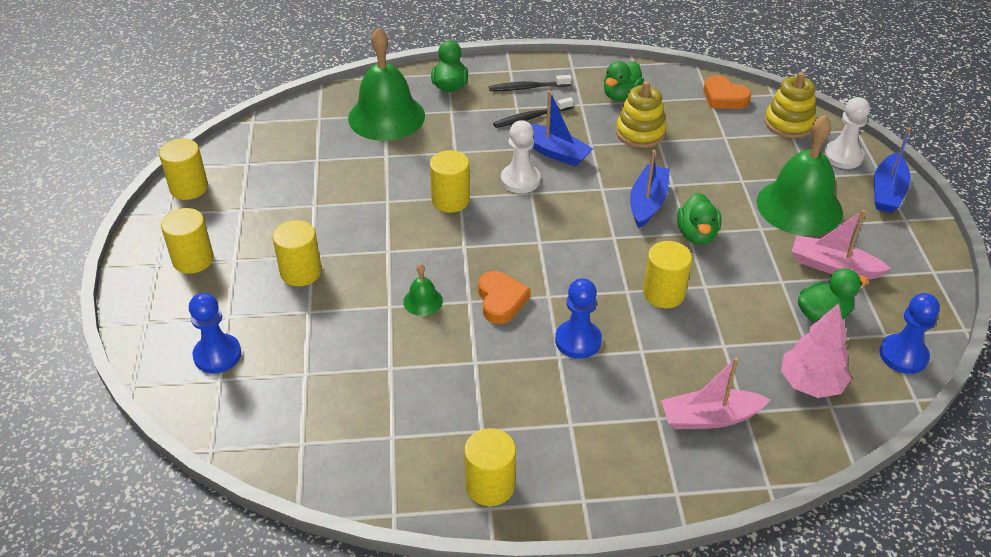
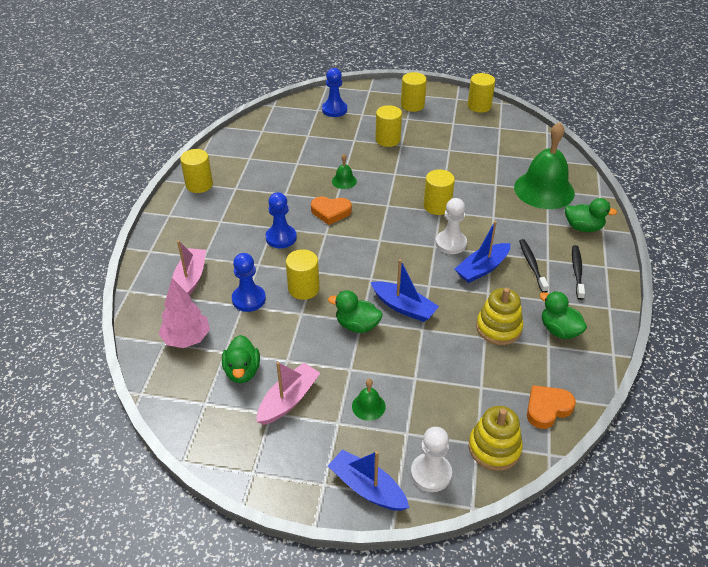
camera: 105 degrees right, 0 degrees up
(799, 206) = (368, 406): green bell -> green bell, size x0.43
(903, 355) = (181, 404): blue pawn -> blue pawn (249, 299)

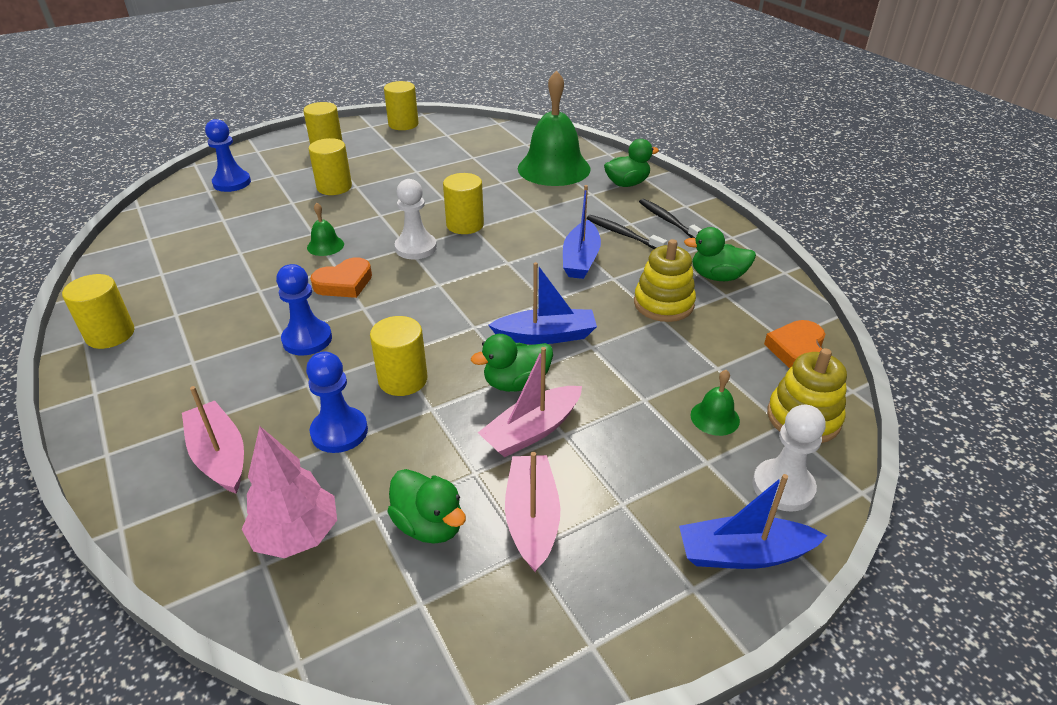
camera: 40 degrees left, 5 degrees down
(336, 356) = (532, 430): none -> pink boat
(368, 406) = (633, 461): green bell -> green bell (715, 417)
(451, 243) = (521, 252): white pawn -> white pawn (416, 248)

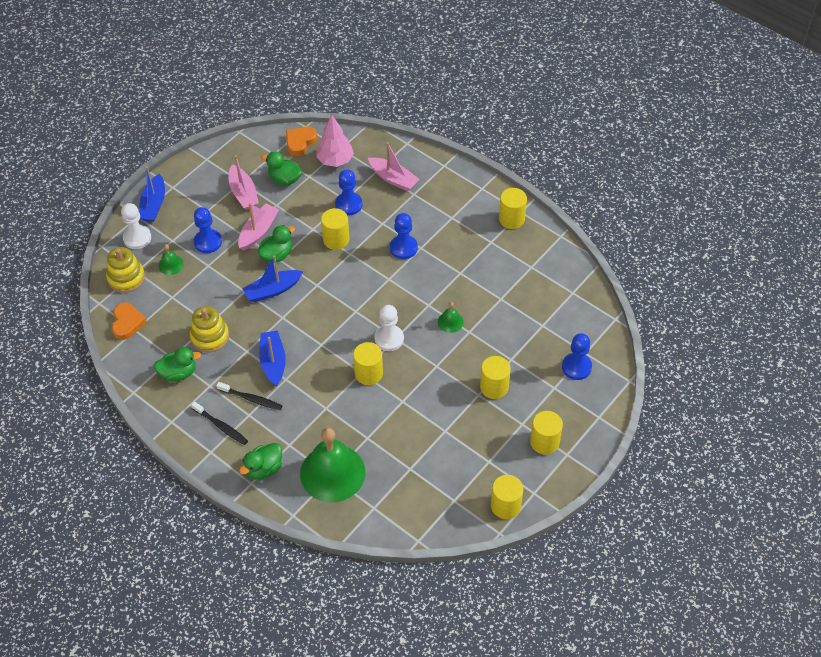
camera: 160 degrees right, 15 degrees up
(344, 283) = (413, 293): orange heart -> orange heart (300, 142)
(635, 438) = (208, 242): none -> blue pawn
(743, 554) = (154, 205): blue boat -> blue boat turned 120 degrees clockwise

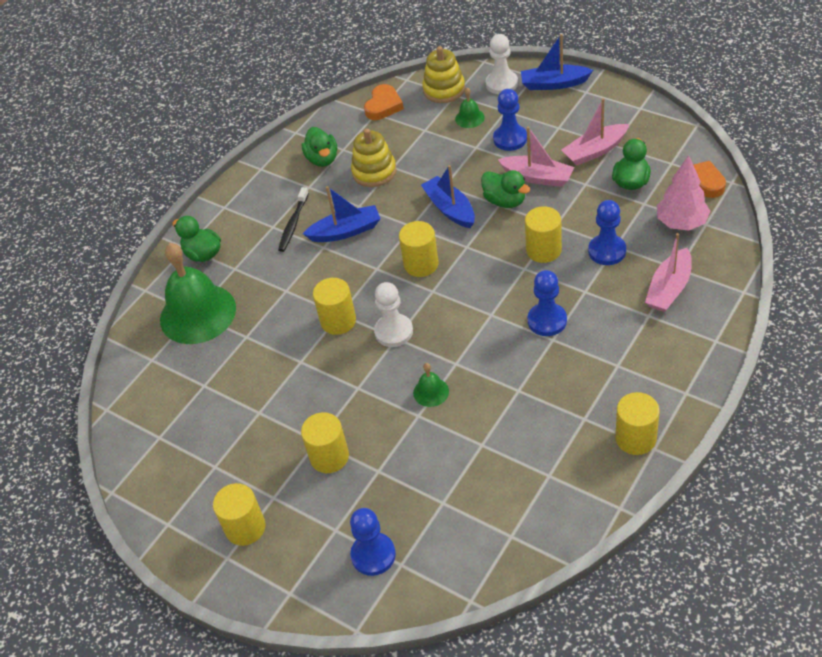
camera: 90 degrees right, 5 degrees down
(127, 323) = (383, 106): orange heart -> orange heart turned 60 degrees counterclockwise
(221, 426) = (256, 207): black toothbrush -> none
(505, 506) = (149, 494): yellow cylinder -> yellow cylinder (421, 264)

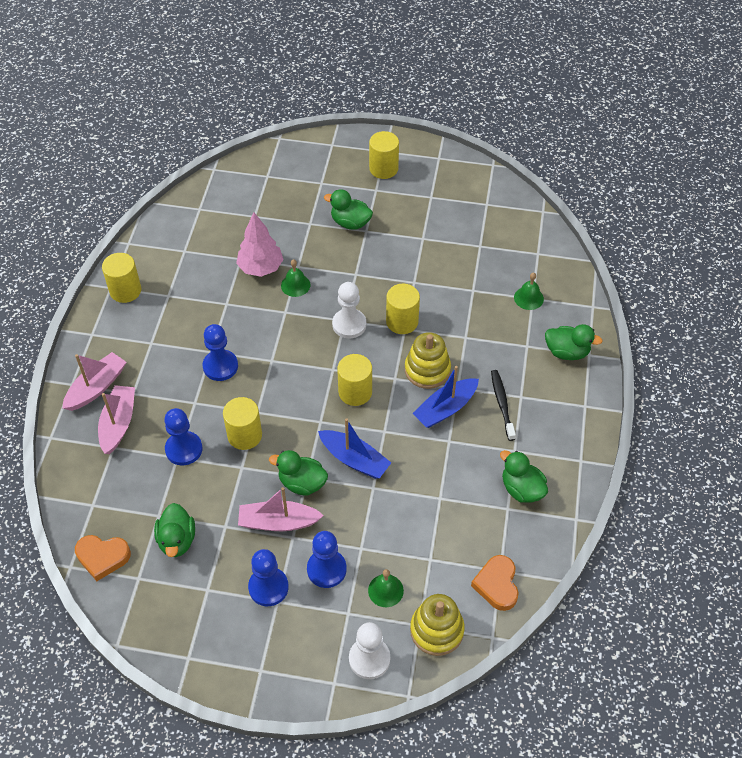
camera: 150 degrees right, 5 degrees up
(198, 313) = (528, 298): green bell -> green bell, size x0.43
(329, 457) = (350, 223): yellow cylinder -> green duck
(373, 555) = (288, 176): blue pawn -> blue pawn (268, 587)
(374, 172) = (456, 486): yellow stacking toy -> yellow stacking toy (427, 370)
(554, 84) = (304, 675): blue boat -> none
(595, 151) = (226, 574): pink boat -> pink boat (96, 387)
(681, 223) = (116, 500): pink tree -> pink tree (260, 268)

